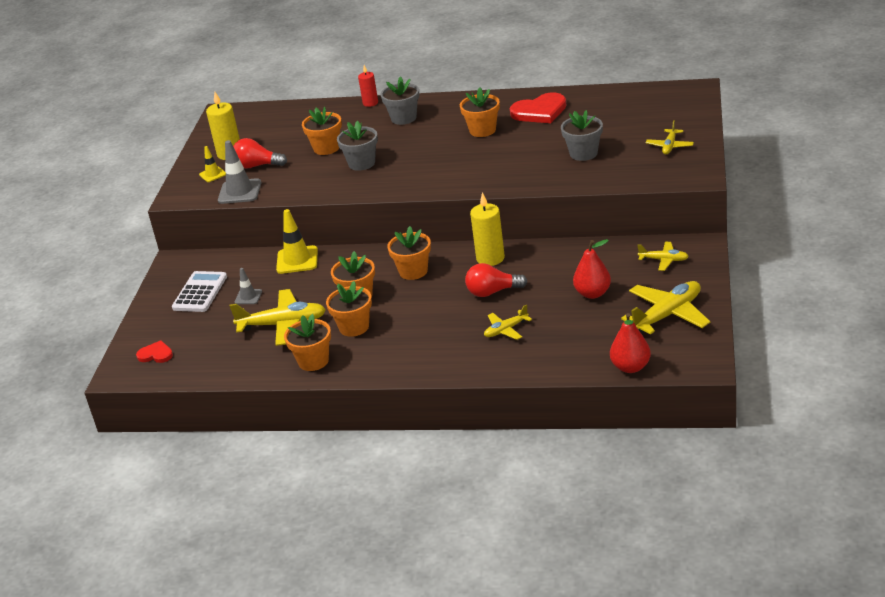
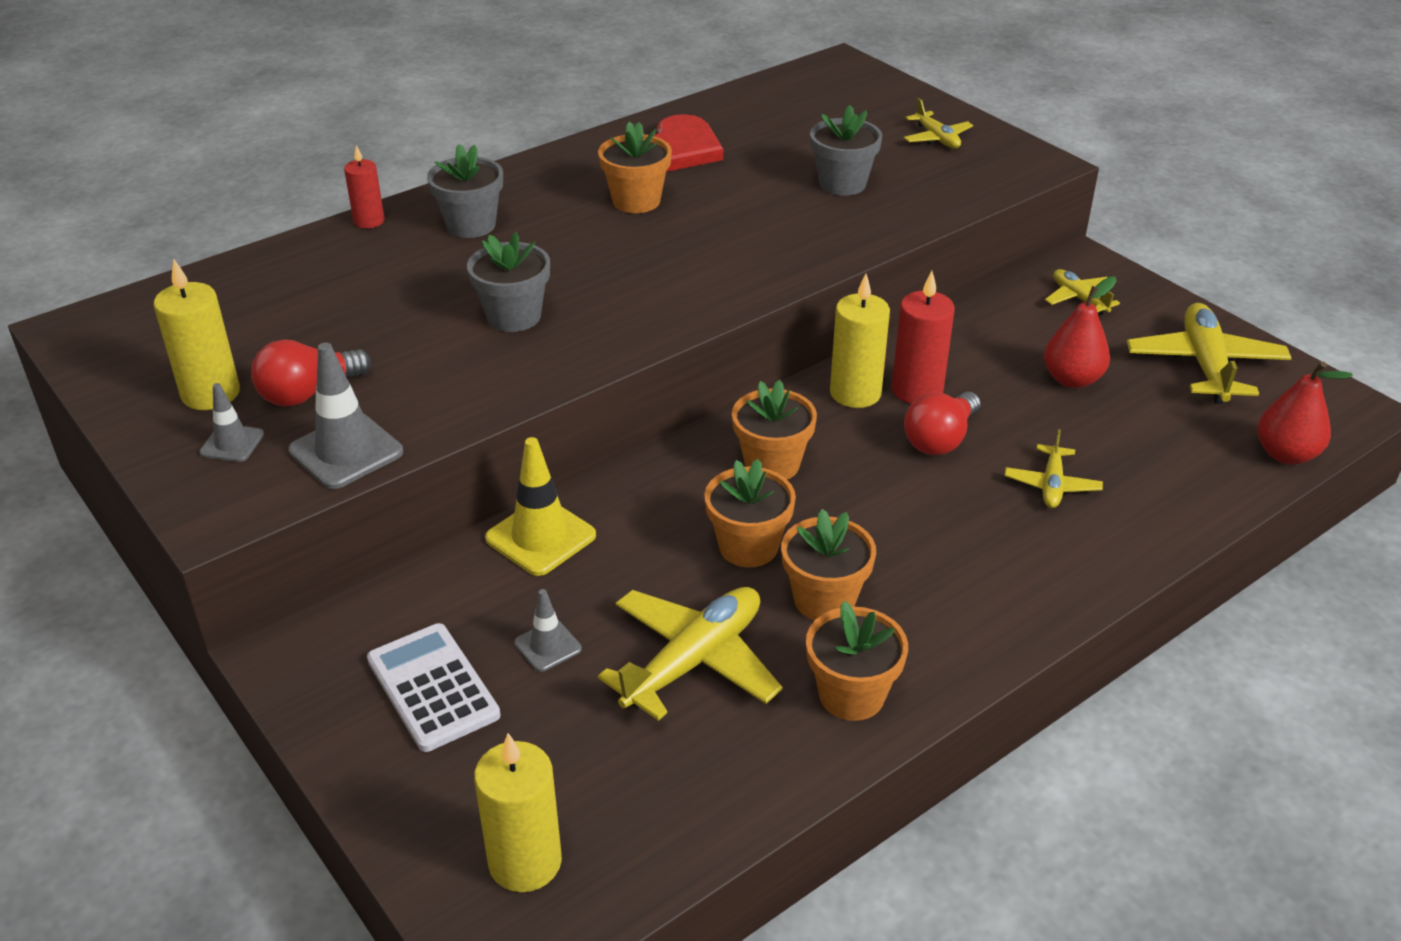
camera: 50 degrees left, 5 degrees up
(156, 354) = (525, 862): red heart -> yellow candle
(213, 174) = (232, 443): yellow traffic cone -> grey traffic cone
(326, 148) = (404, 315): orange flower pot -> none
(517, 268) = (917, 390): none -> red candle
(664, 260) = (1079, 298): yellow plane -> yellow plane turned 90 degrees counterclockwise

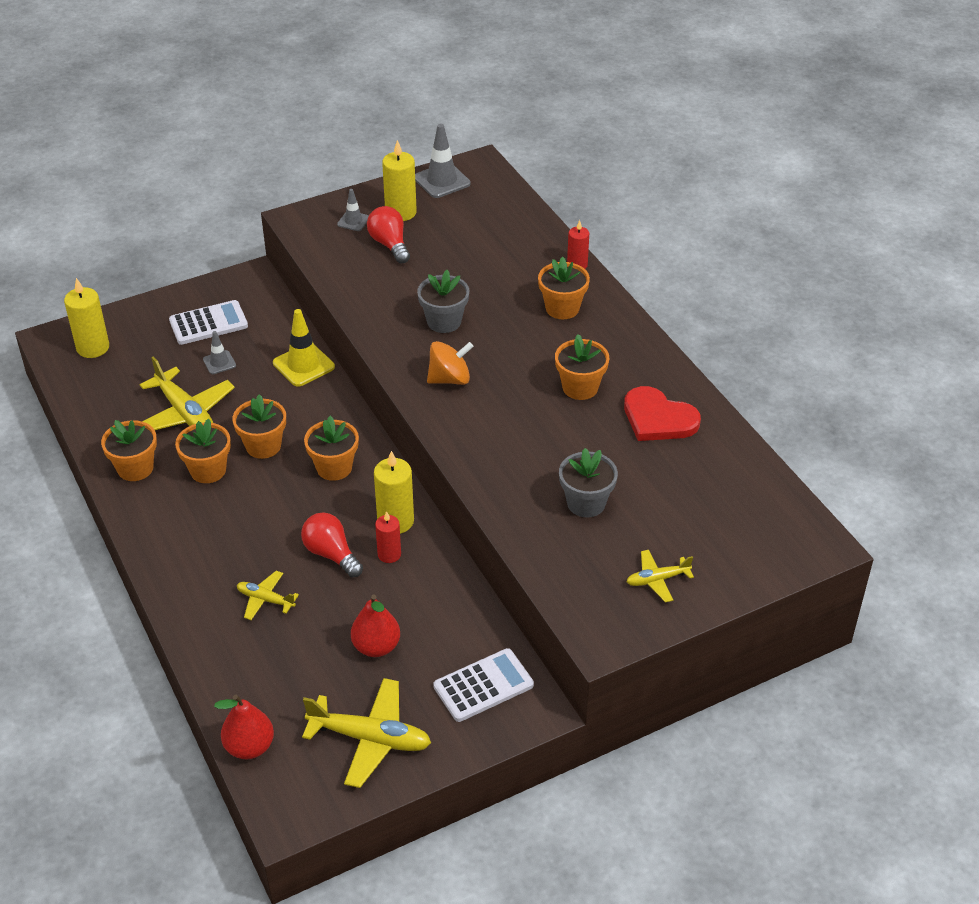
camera: 100 degrees right, 5 degrees up
(346, 451) = (332, 258): grey traffic cone -> grey traffic cone (442, 181)
(471, 225) = (562, 308): grey flower pot -> orange flower pot
(644, 297) = (450, 379): none -> orange spinning top
(917, 390) = (389, 554): red candle -> red candle, size x0.63
(1079, 298) = (483, 686): yellow plane -> white calculator

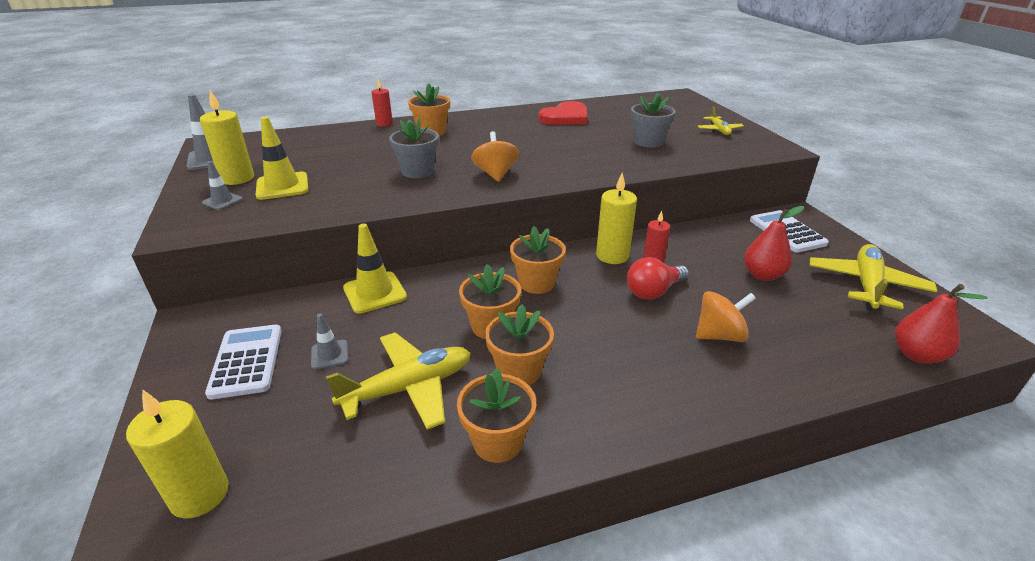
camera: 80 degrees left, 10 degrees down
(265, 599) = (719, 335): yellow plane -> orange spinning top
(389, 244) = (282, 186): red light bulb -> yellow traffic cone
(580, 387) = (525, 134): orange flower pot -> none

